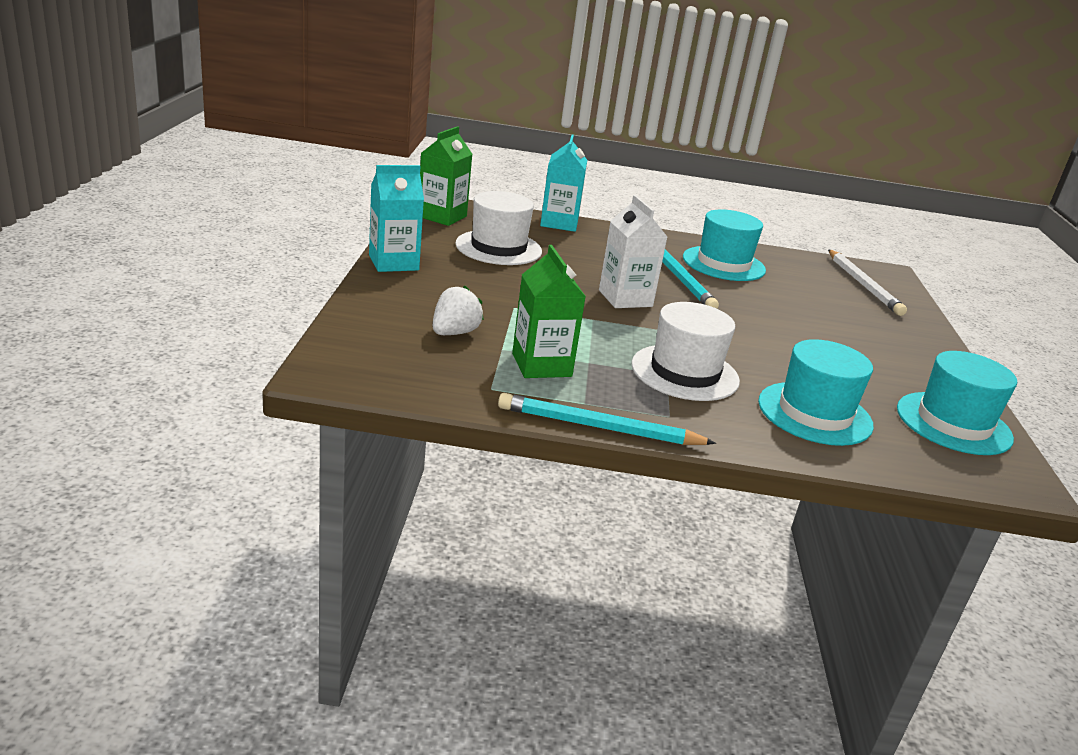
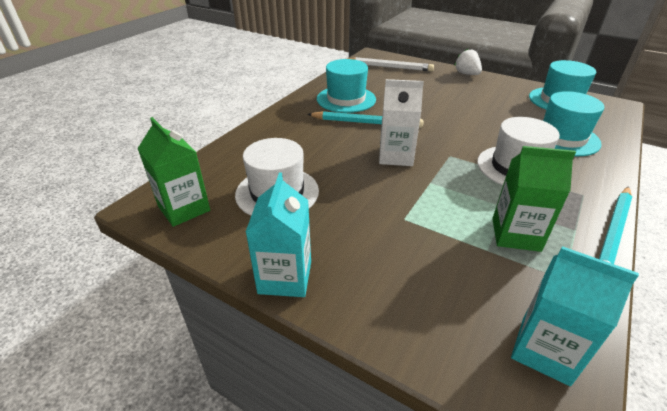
camera: 60 degrees left, 10 degrees up
(454, 333) = (457, 273): white strawberry -> white strawberry (466, 74)
(559, 223) = (240, 144): turquoise carton -> turquoise carton (545, 350)

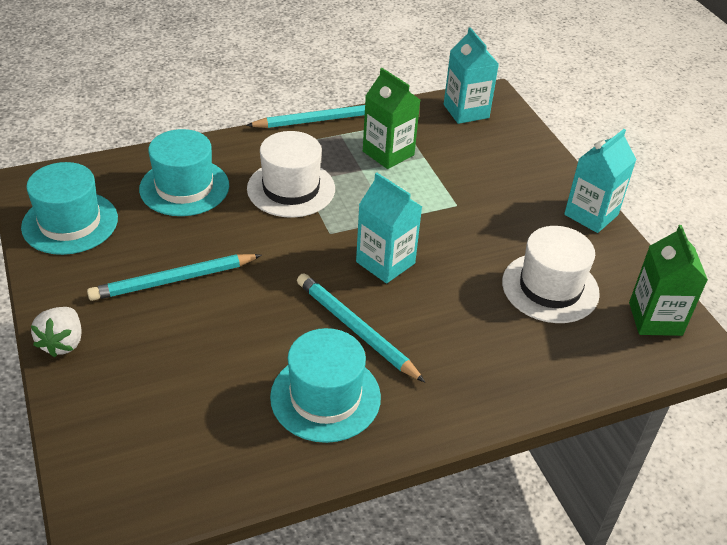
camera: 145 degrees left, 5 degrees up
(389, 67) = (139, 447): white pencil -> none
(396, 156) = (385, 262): white carton -> turquoise carton
(474, 103) = (173, 280): none -> turquoise pencil

